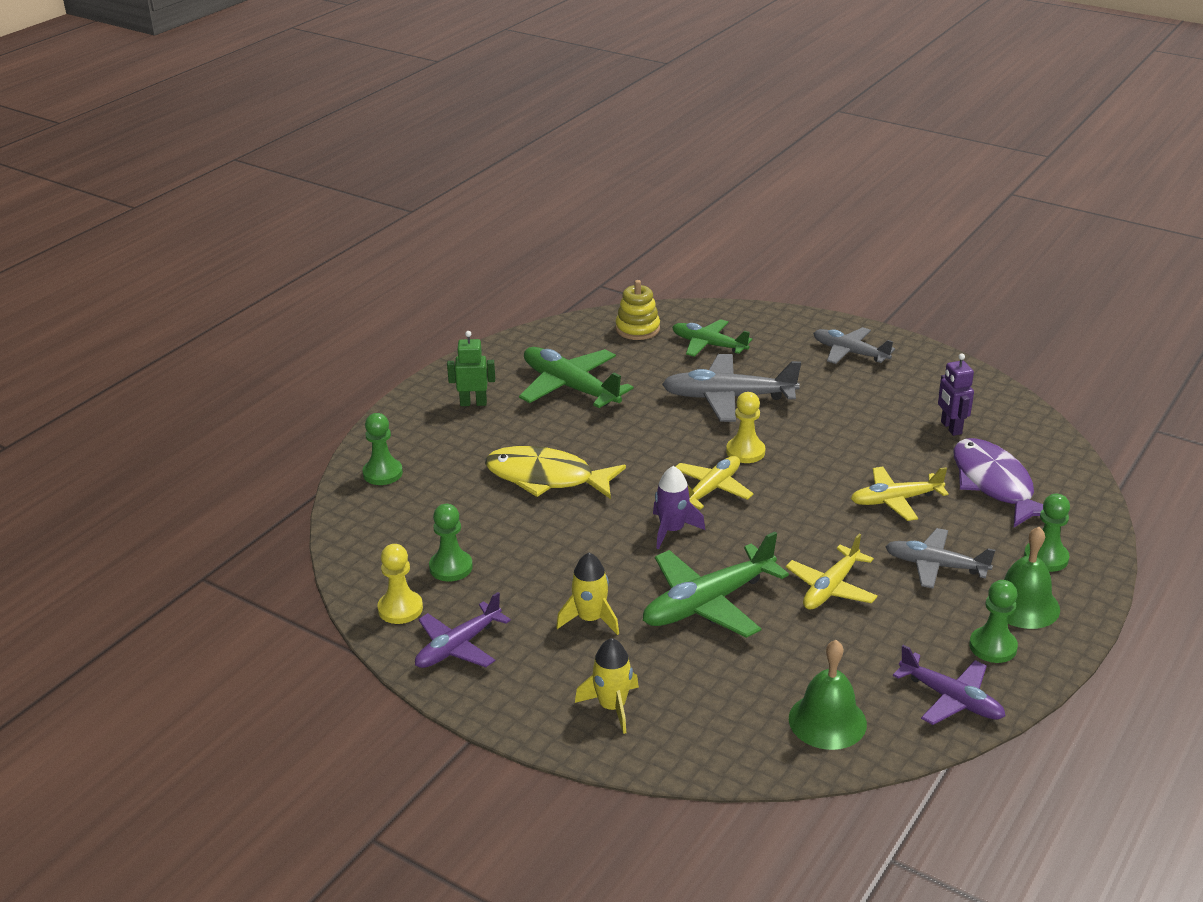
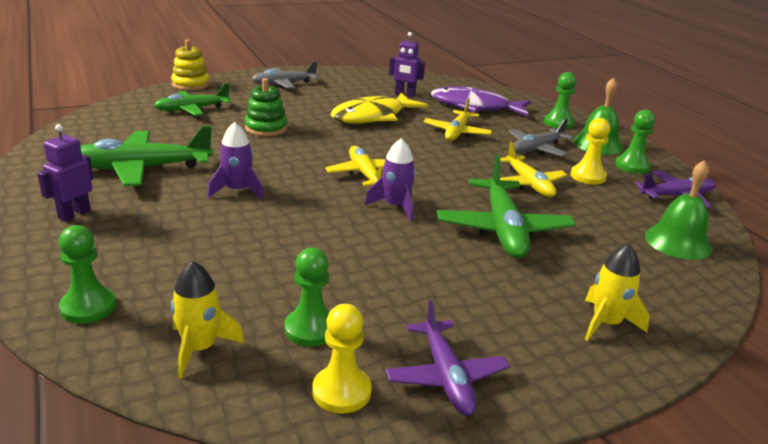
camera: 60 degrees left, 5 degrees down
(473, 403) = (74, 214): green robot -> purple robot
(546, 478) = (247, 227): yellow fish -> yellow fish (372, 116)
(590, 619) = (474, 286): yellow rocket -> yellow rocket (200, 348)
(594, 445) = (237, 191): none -> purple rocket
(637, 329) = (121, 119): yellow stacking toy -> yellow stacking toy (191, 84)
(728, 398) = (266, 128): grey plane -> green stacking toy
(745, 452) = (338, 148): yellow pawn -> yellow pawn (588, 176)

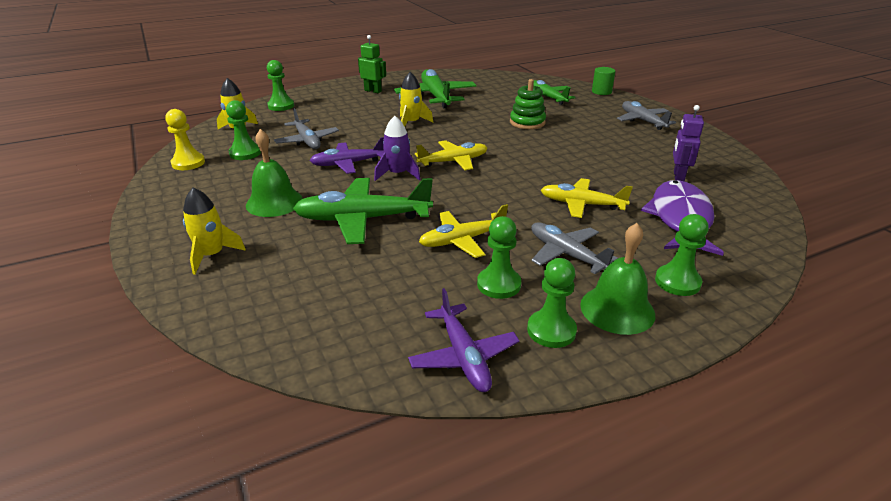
camera: 90 degrees right, 5 degrees up
(74, 214) = (373, 91): purple robot -> green robot
(191, 84) = (601, 92): yellow stacking toy -> green cylinder
(237, 191) = (411, 123): purple rocket -> yellow rocket
(275, 271) = (307, 141): none -> grey plane
(372, 116) = (591, 161): yellow fish -> none
(445, 376) = (185, 190): purple plane -> purple plane (348, 164)
(588, 176) = (499, 284): yellow pawn -> green pawn
(678, 242) = (339, 328): green bell -> green bell (274, 202)

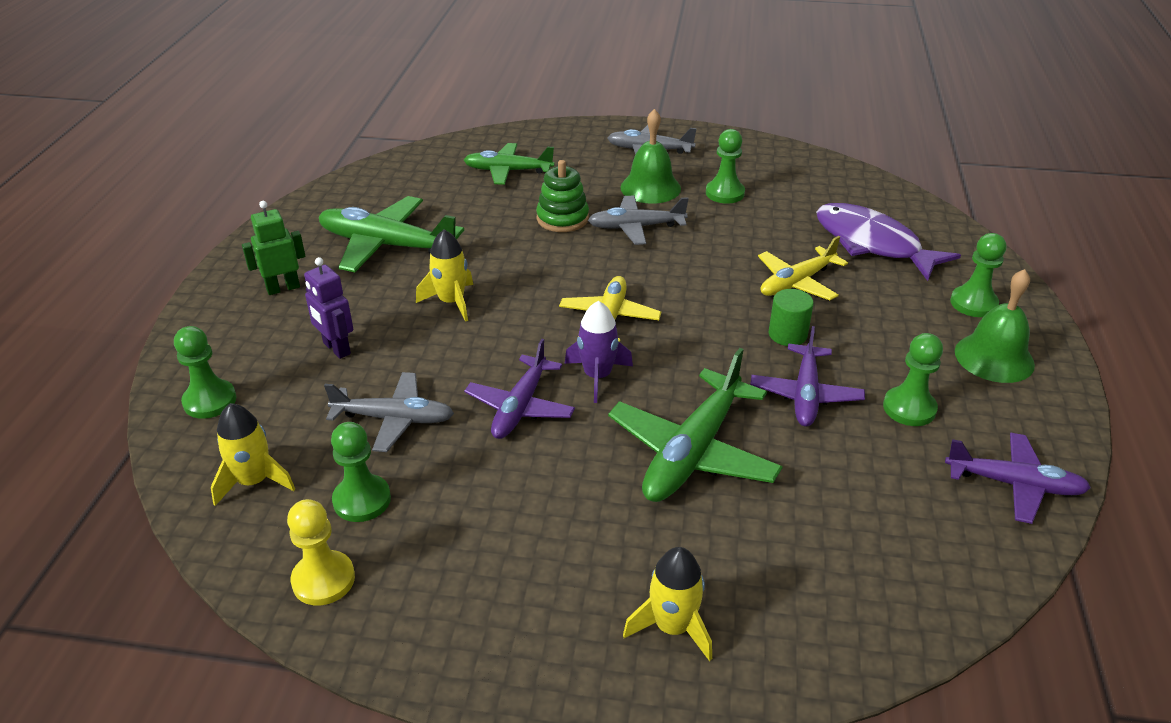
camera: 55 degrees left, 5 degrees up
(274, 202) = (569, 518): green bell -> green bell (650, 188)
(462, 240) = (805, 394): yellow plane -> purple plane
(551, 330) = (1004, 411): green pawn -> green pawn (725, 193)
(566, 254) = (885, 340): grey plane -> grey plane (636, 227)
(601, 92) = (540, 131): green cylinder -> green cylinder (787, 334)
(678, 176) = (792, 200): purple robot -> purple robot (336, 348)

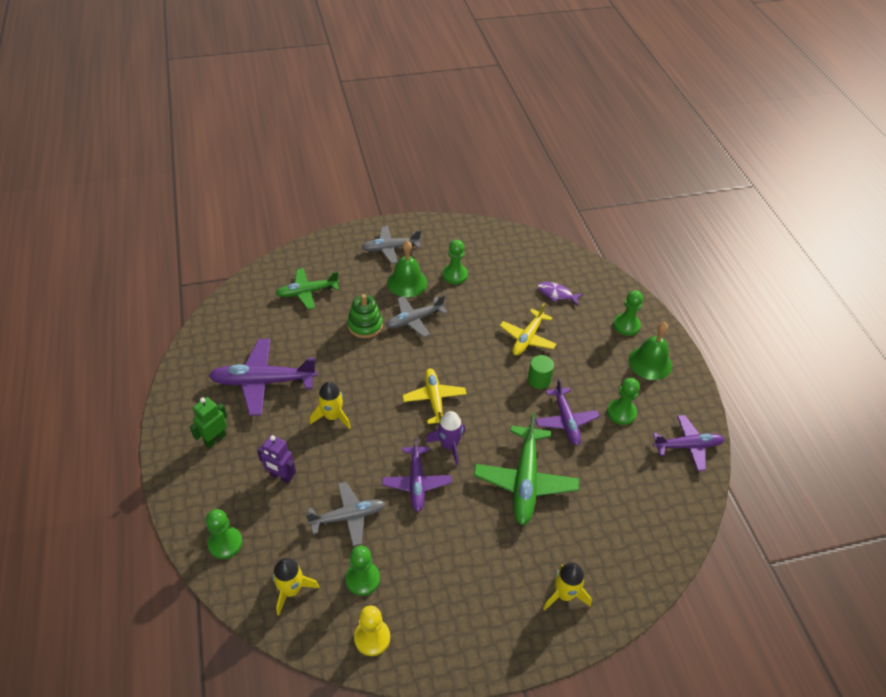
camera: 25 degrees left, 10 degrees up
(387, 245) = (263, 382): green plane -> purple plane
(872, 244) = (556, 294): purple fish -> purple fish, size x0.50

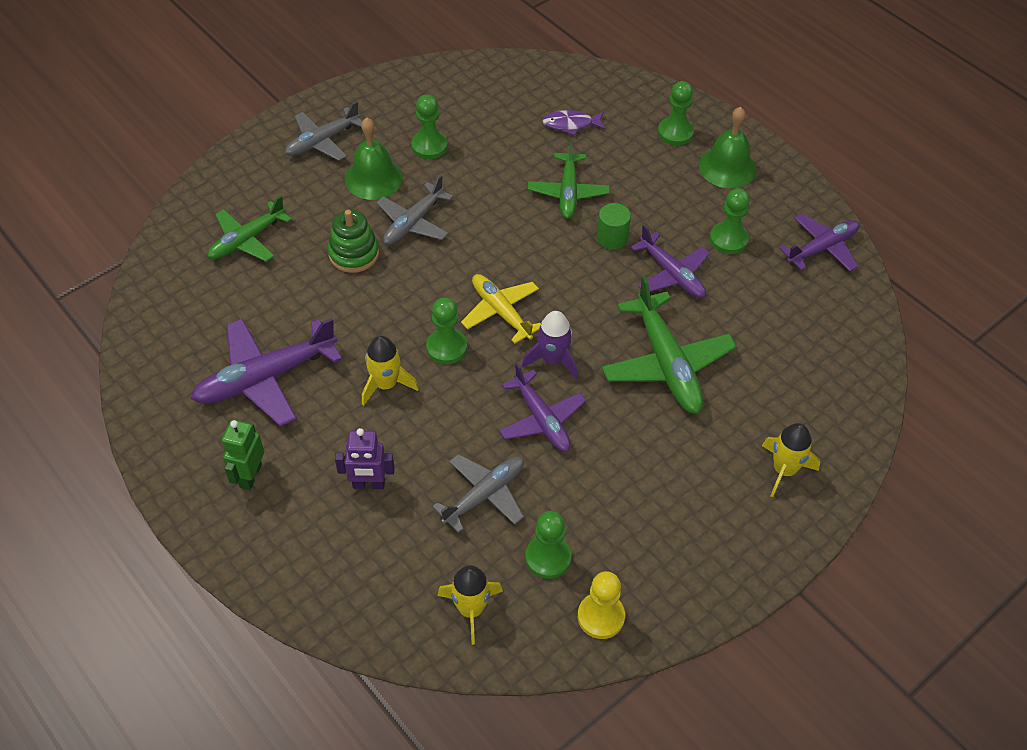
camera: 25 degrees left, 5 degrees up
(225, 543) = (351, 594): green pawn -> green pawn (446, 347)
(527, 338) = (568, 192): yellow plane -> green plane

